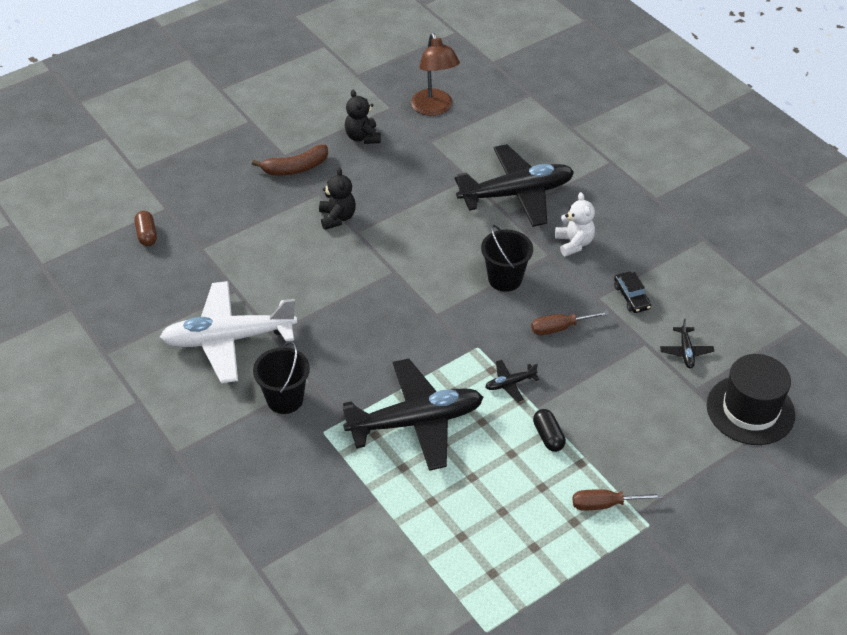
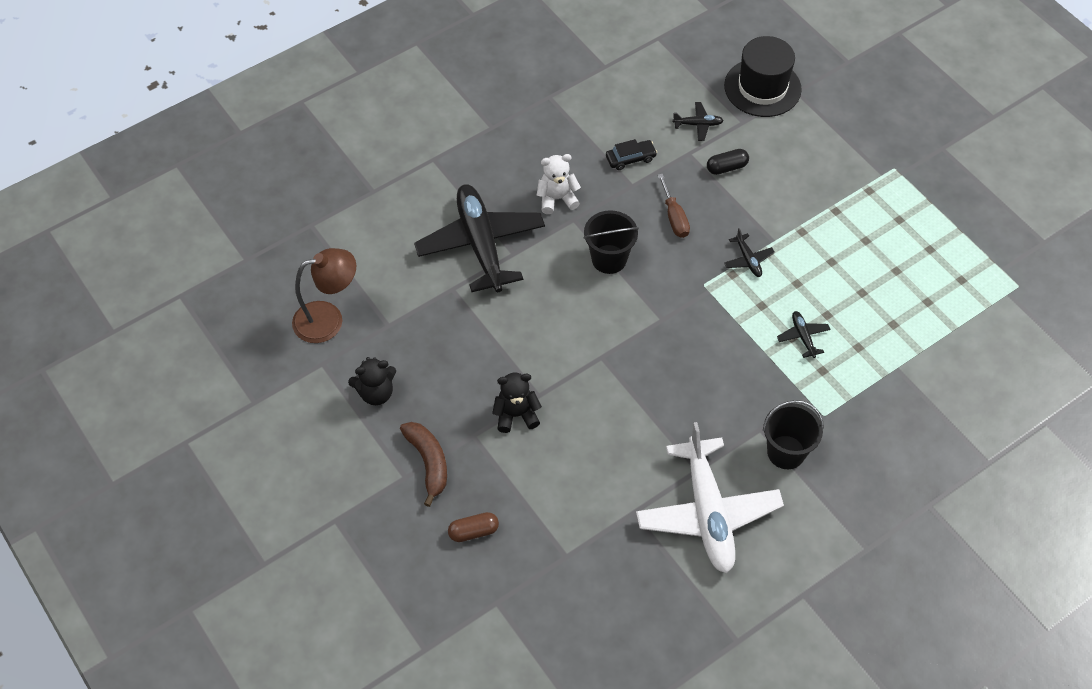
camera: 90 degrees left, 10 degrees up
(147, 235) = (544, 620): brown capsule -> brown capsule (473, 532)
(416, 422) = (803, 337): black plane -> black plane, size x0.40
(548, 436) = (808, 233): black capsule -> black capsule (726, 167)
(604, 504) = (877, 197): brown screwdriver -> none

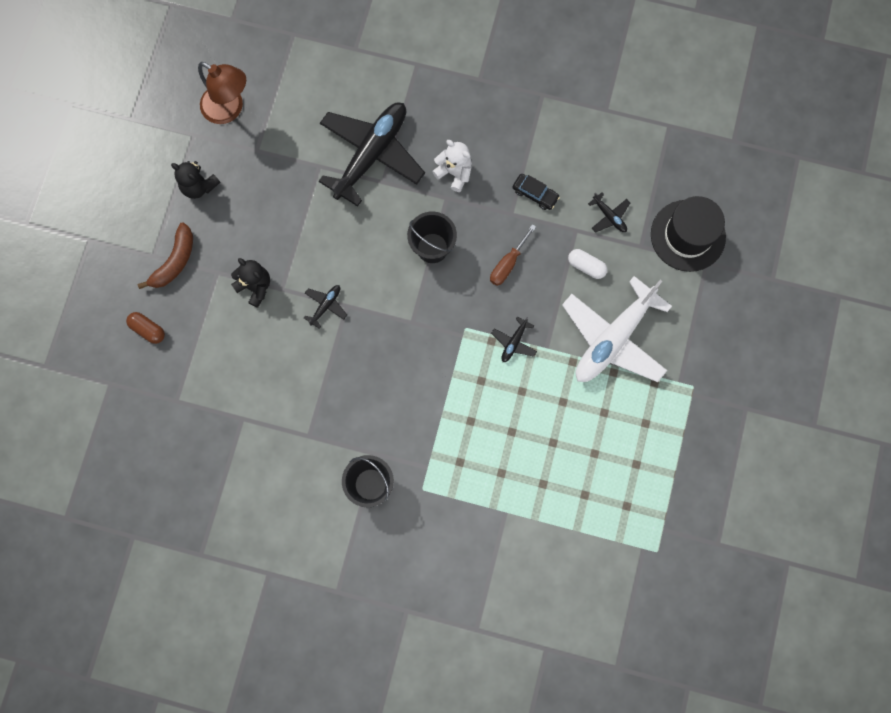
camera: 50 degrees right, 20 degrees up
(707, 513) = (280, 467): white plane -> white plane (613, 338)
(726, 167) = (586, 266): black capsule -> white capsule
(803, 337) = (478, 428): black plane -> black plane (325, 306)

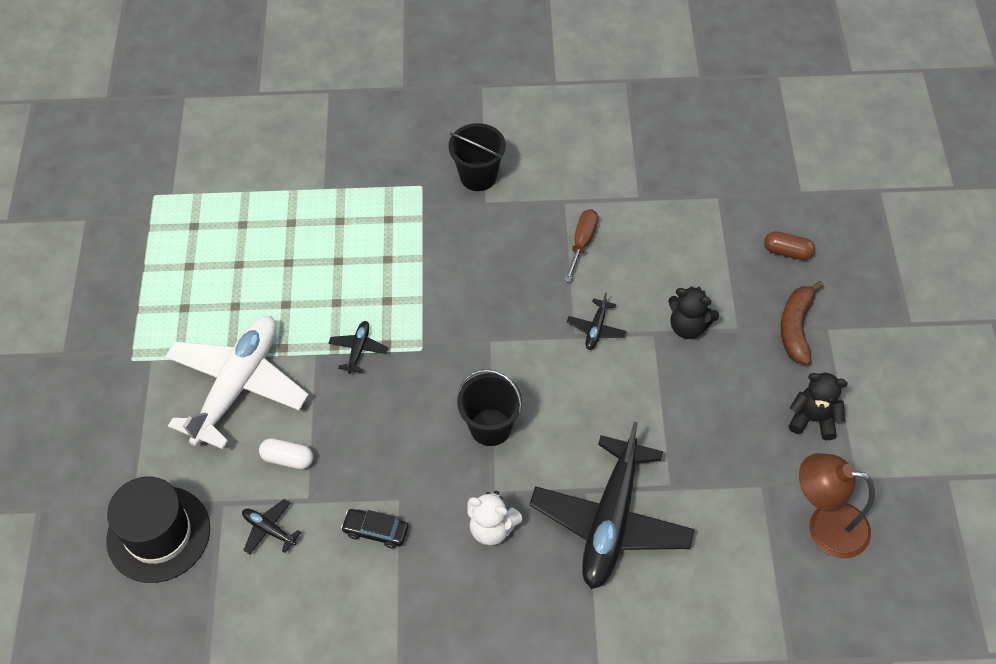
camera: 165 degrees right, 20 degrees down
(508, 264) = (389, 434): brown screwdriver -> brown screwdriver (582, 243)

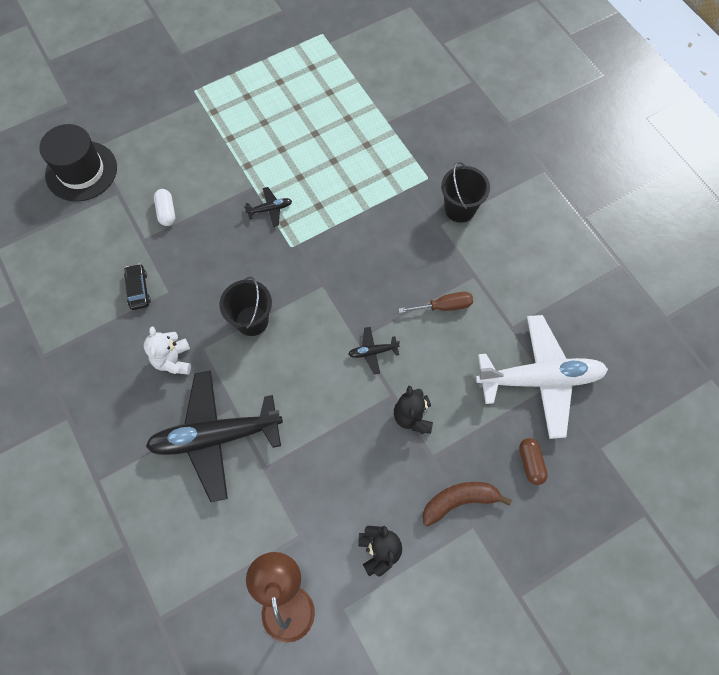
camera: 60 degrees right, 10 degrees up
(237, 385) = (205, 156): white plane -> white plane (540, 379)
(269, 529) = (111, 228): black plane -> none

